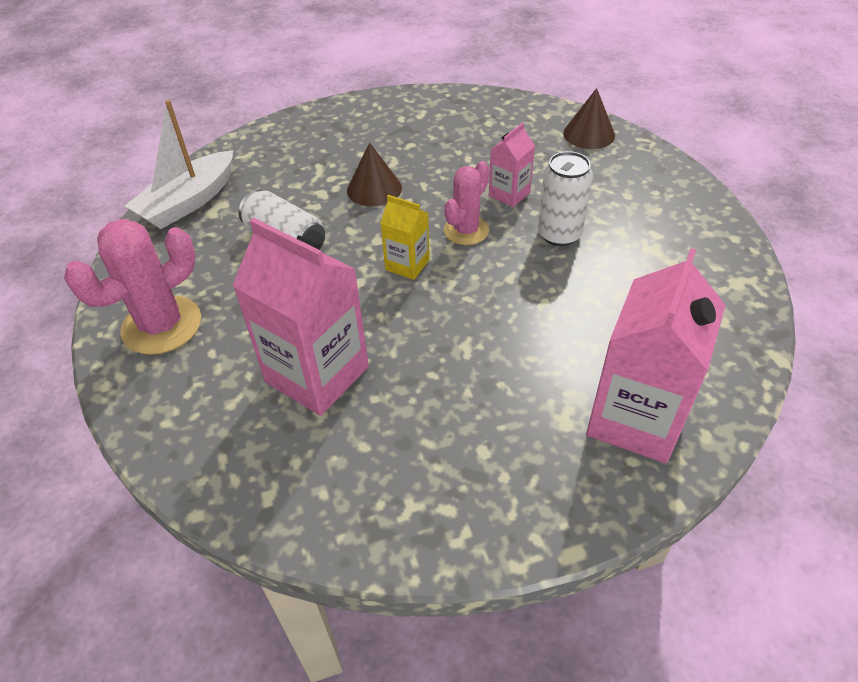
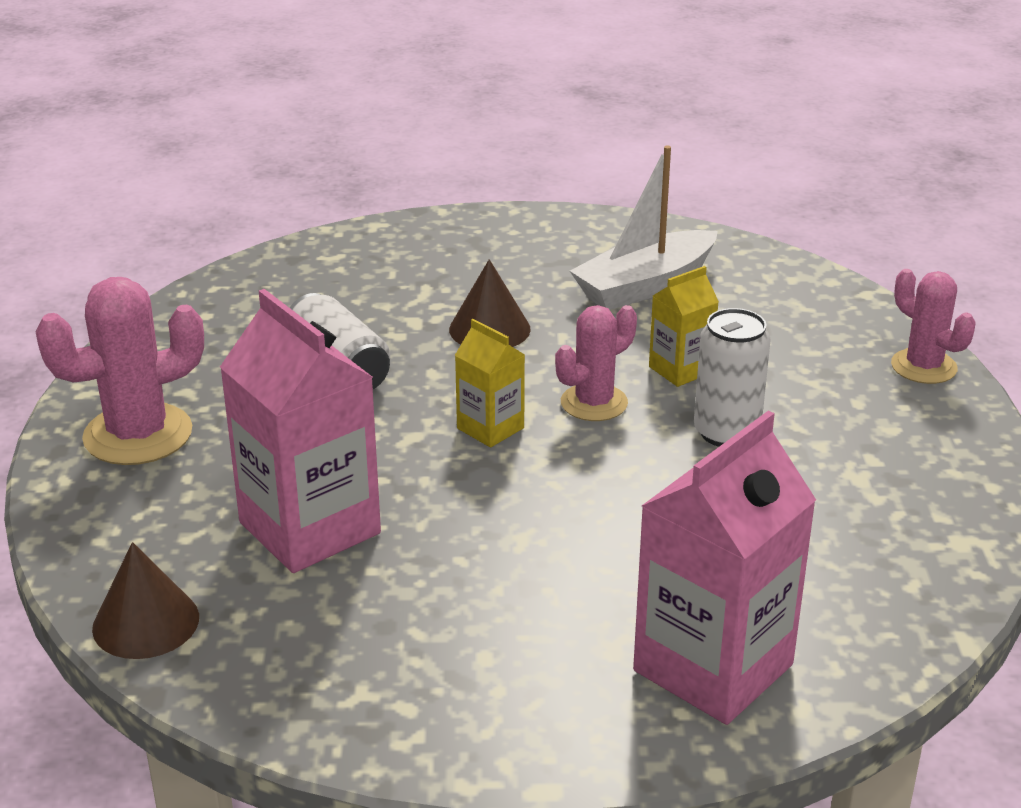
camera: 15 degrees right, 15 degrees down
(189, 202) = (232, 300): white boat -> white boat (645, 286)
(509, 194) = (680, 370): pink carton -> yellow carton
(589, 134) = (843, 314): brown cone -> brown cone (146, 622)
(653, 161) = (923, 367): none -> pink cactus

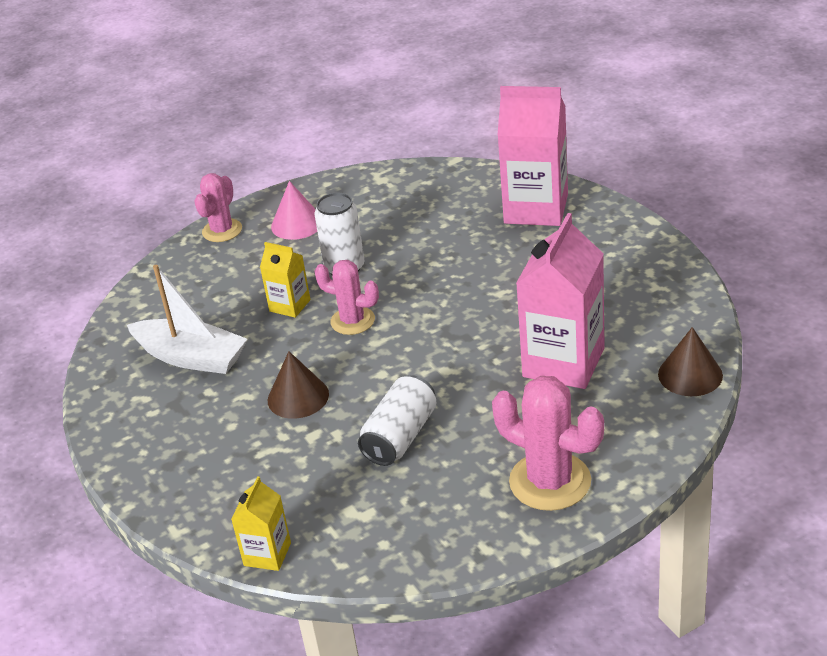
camera: 115 degrees left, 5 degrees up
(490, 428) = (412, 345): yellow carton -> yellow carton (267, 554)
(886, 428) = (297, 224): none -> pink cone

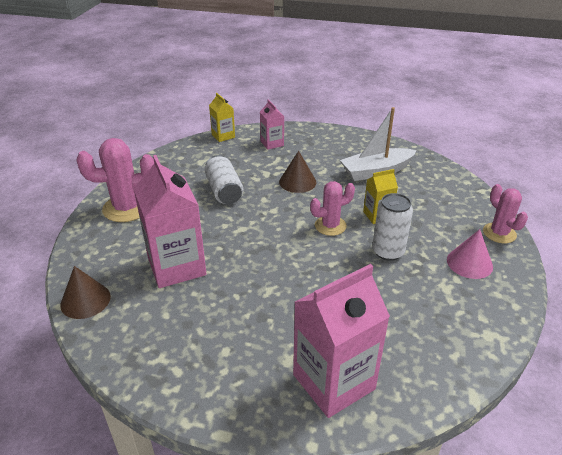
camera: 130 degrees right, 0 degrees up
(227, 488) = (272, 143): none -> pink carton

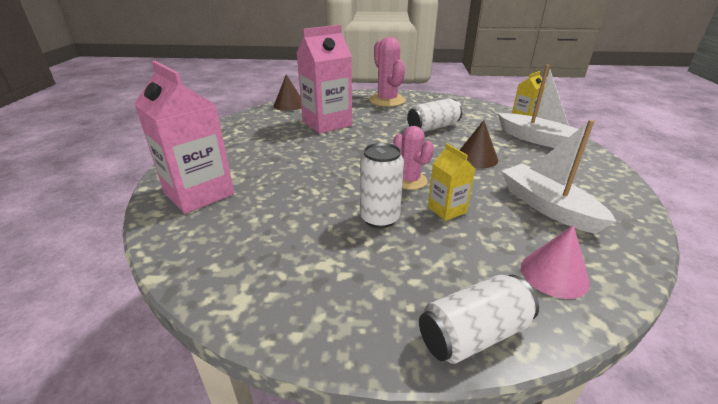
camera: 80 degrees right, 5 degrees down
(272, 143) = (537, 139): pink carton -> white boat
(469, 263) = (380, 290): pink cone -> pink cone (554, 274)
(499, 233) = (473, 334): pink cactus -> white can

